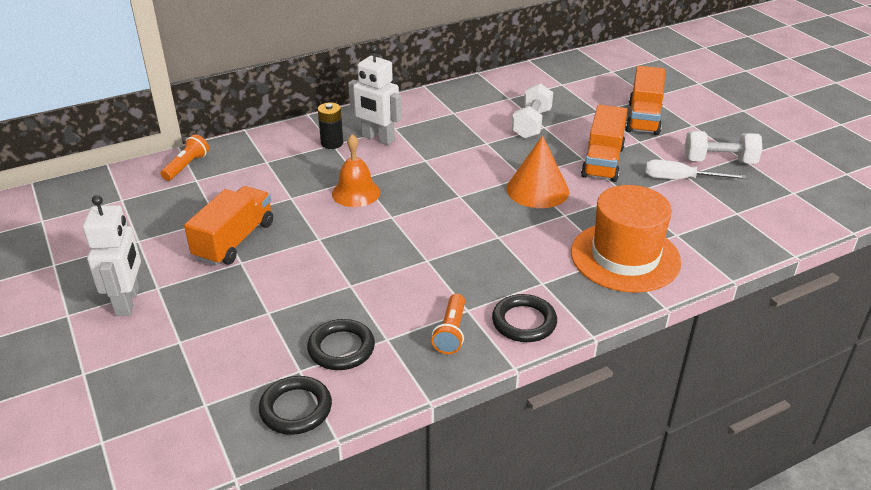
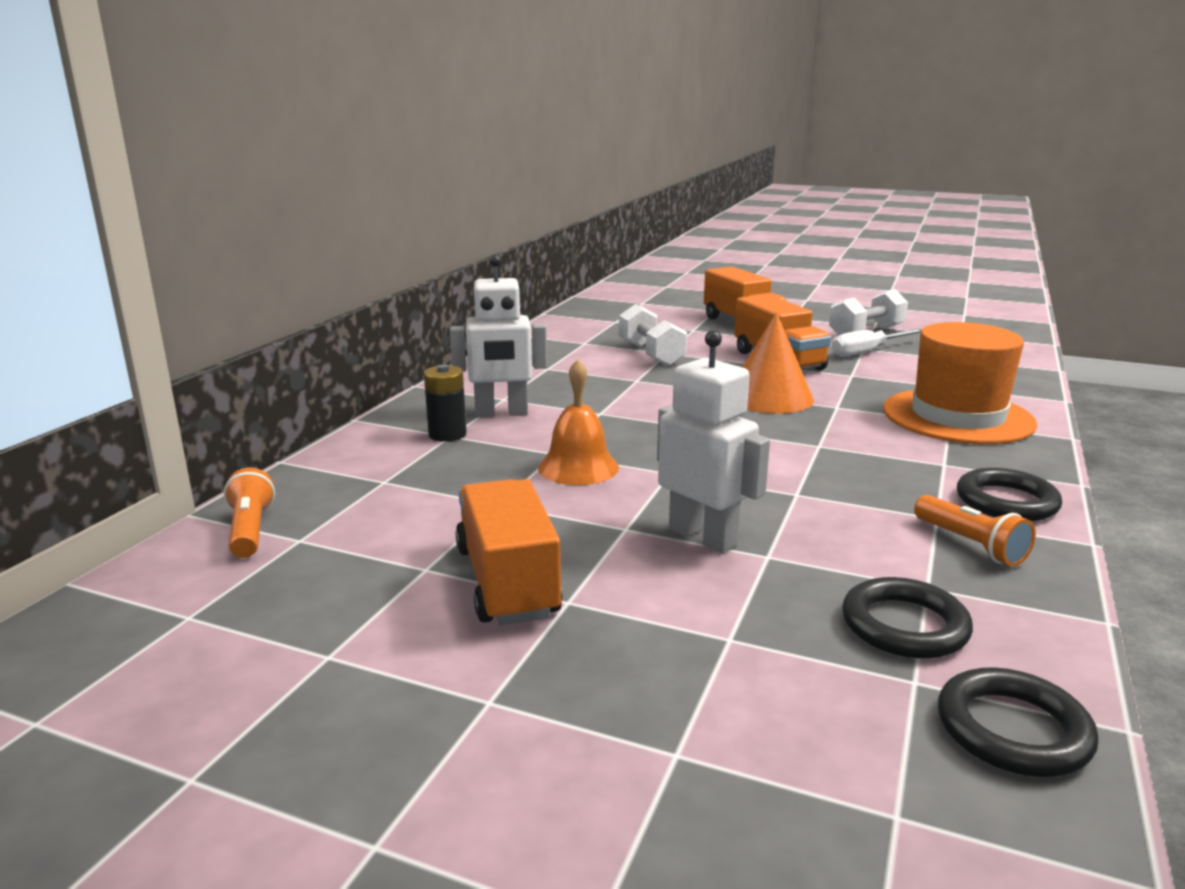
camera: 40 degrees left, 15 degrees down
(128, 301) = (470, 750): white robot -> white robot (703, 537)

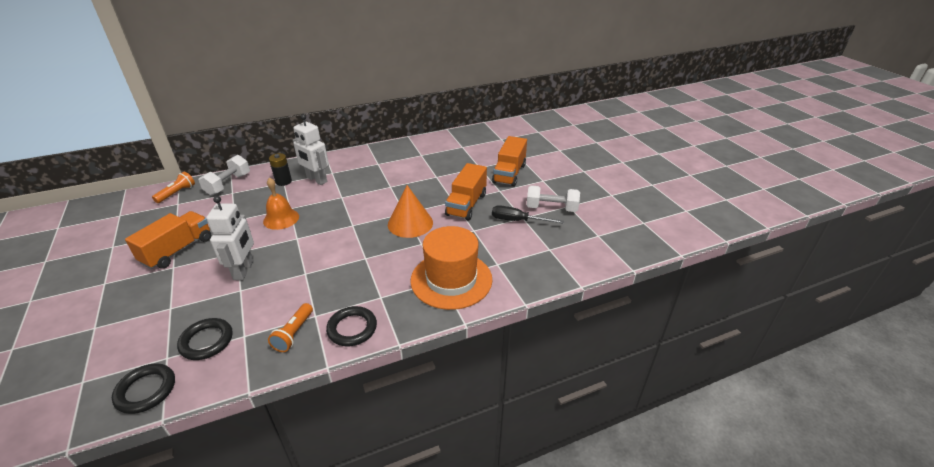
camera: 45 degrees right, 15 degrees up
(651, 354) = (428, 174): white dumbbell -> white dumbbell (228, 184)
(867, 352) = (517, 220): white screwdriver -> black screwdriver

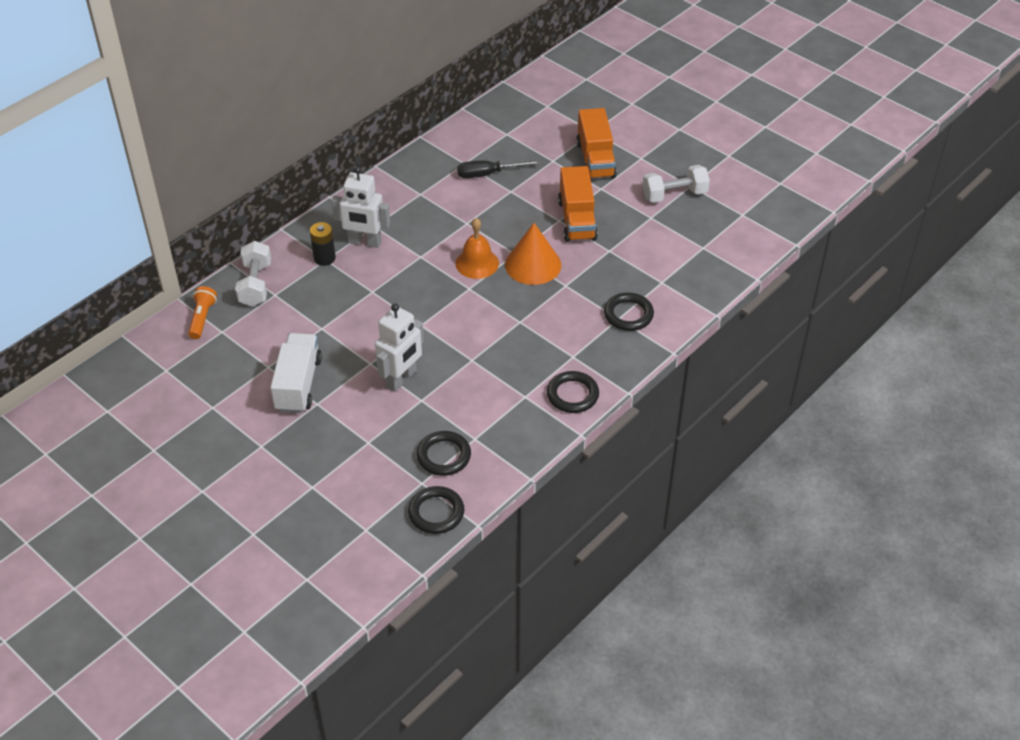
camera: 25 degrees left, 10 degrees up
(178, 250) = (298, 384): orange truck -> white truck
(244, 270) = (401, 379): white robot -> white robot turned 60 degrees clockwise
(281, 219) = (377, 308): orange bell -> orange bell (477, 263)
(294, 333) = (521, 419): orange flashlight -> none
(451, 280) = (628, 314): orange hat -> black ring
(517, 220) = (648, 223): black screwdriver -> black screwdriver (488, 174)

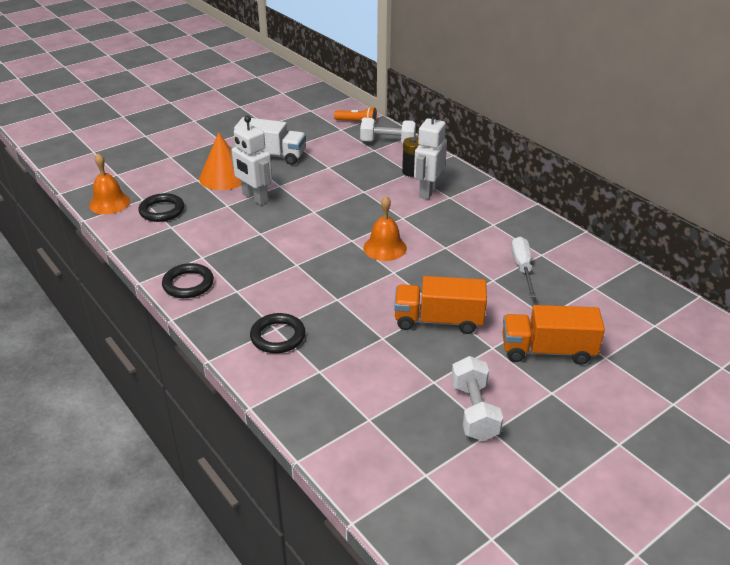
camera: 100 degrees right, 10 degrees down
(436, 513) = (109, 203): black ring -> orange bell
(488, 174) = (522, 268): black screwdriver -> white screwdriver
(533, 264) = (373, 281): orange cone -> orange cone (224, 177)

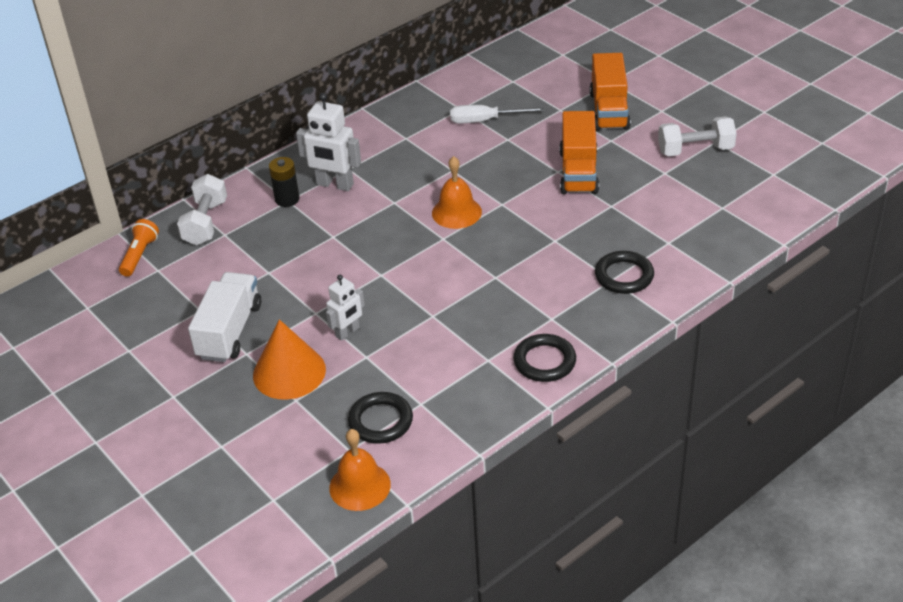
camera: 90 degrees left, 5 degrees up
(255, 198) = (348, 332): white robot -> white robot, size x0.62

